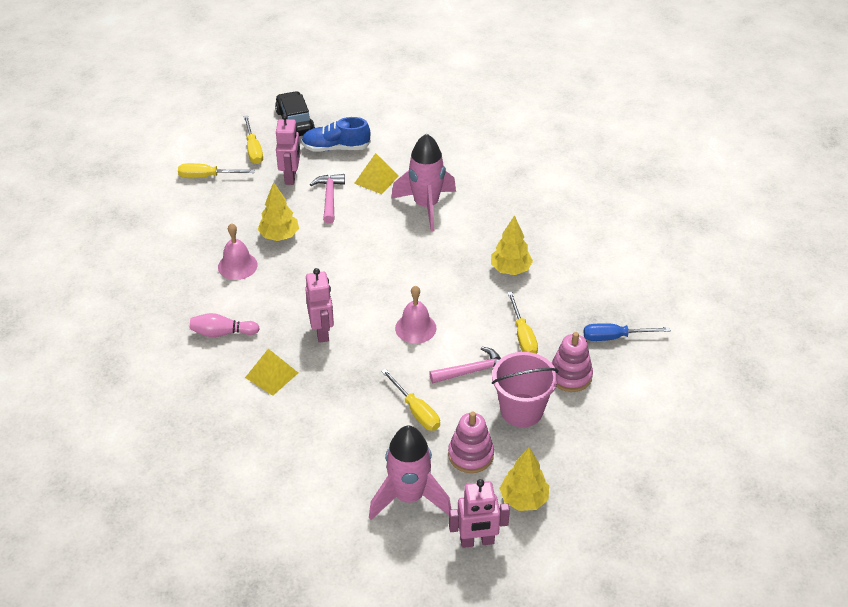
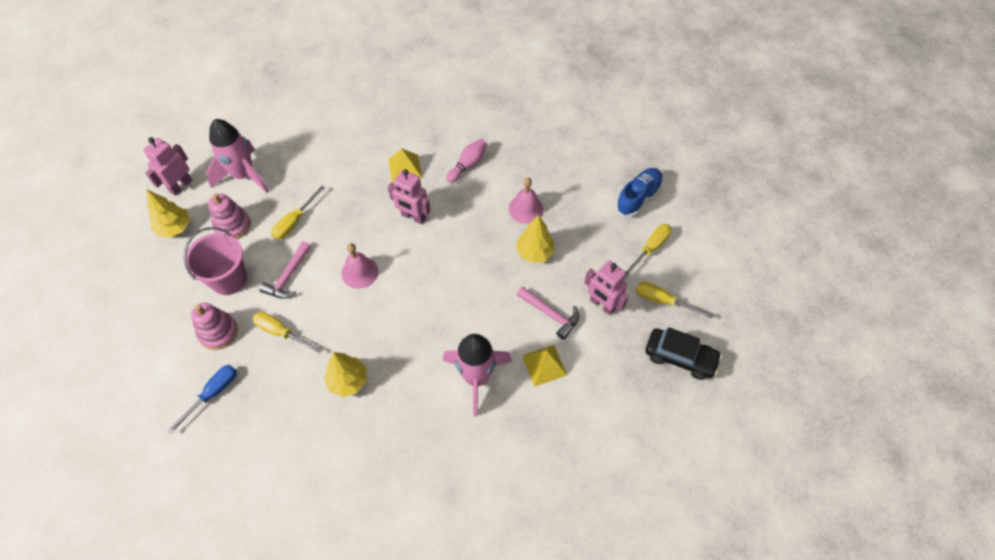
camera: 130 degrees right, 15 degrees up
(336, 148) = (614, 364): blue shoe -> blue shoe (638, 197)
(416, 411) = (294, 222): yellow screwdriver -> yellow screwdriver turned 60 degrees counterclockwise

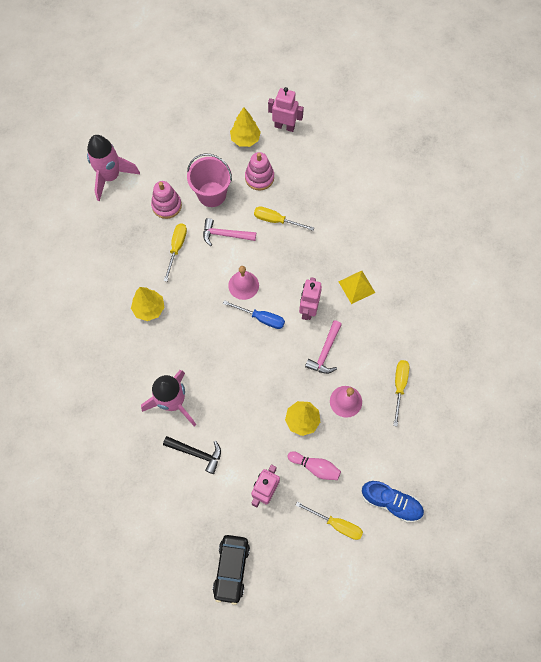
camera: 75 degrees right, 10 degrees up
(213, 394) = (119, 222): blue screwdriver -> blue screwdriver (261, 318)
(244, 175) = (308, 166): pink rocket -> pink rocket (111, 177)
(468, 165) = (378, 338): pink bowling pin -> pink bowling pin (315, 467)
(544, 365) = (197, 453): yellow pyramid -> black hammer
(550, 314) = (244, 448): pink hammer -> pink hammer (325, 352)
(662, 301) = (284, 544): yellow screwdriver -> yellow screwdriver (399, 386)

